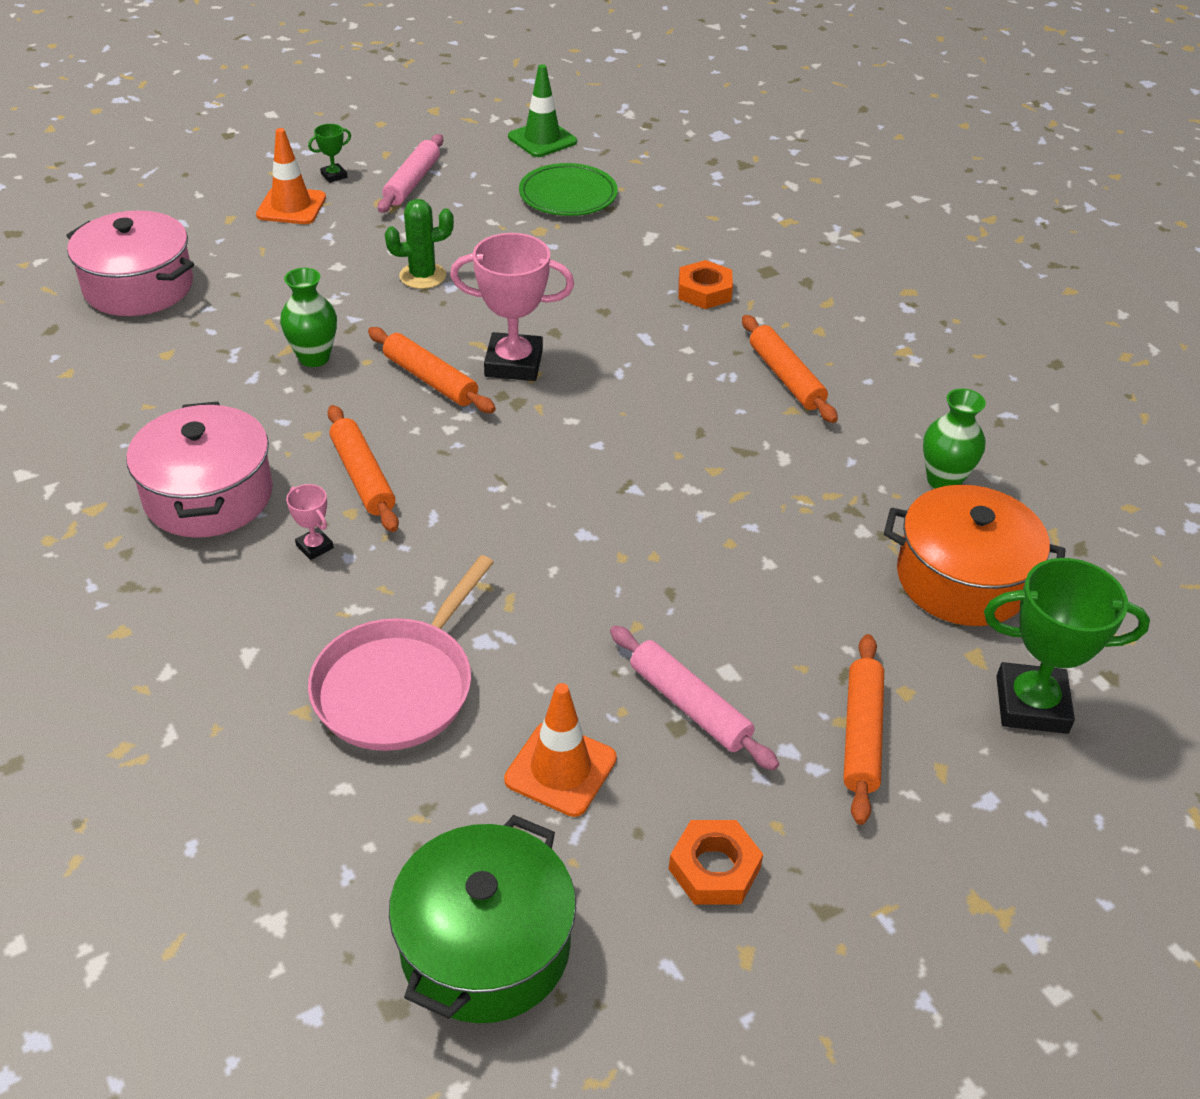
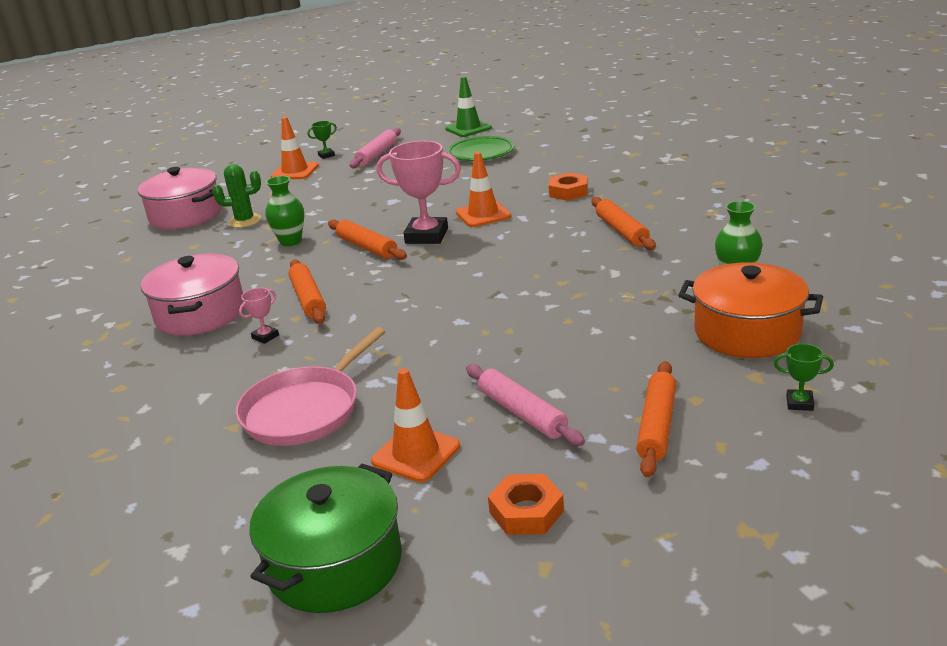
camera: 10 degrees right, 15 degrees down
(314, 547) = (265, 337): pink trophy -> pink trophy turned 75 degrees clockwise
(422, 276) = (373, 197): green cactus -> green cactus (245, 221)
(589, 327) = (483, 214): none -> orange traffic cone
(1031, 704) = (799, 403): green trophy -> green trophy, size x0.46

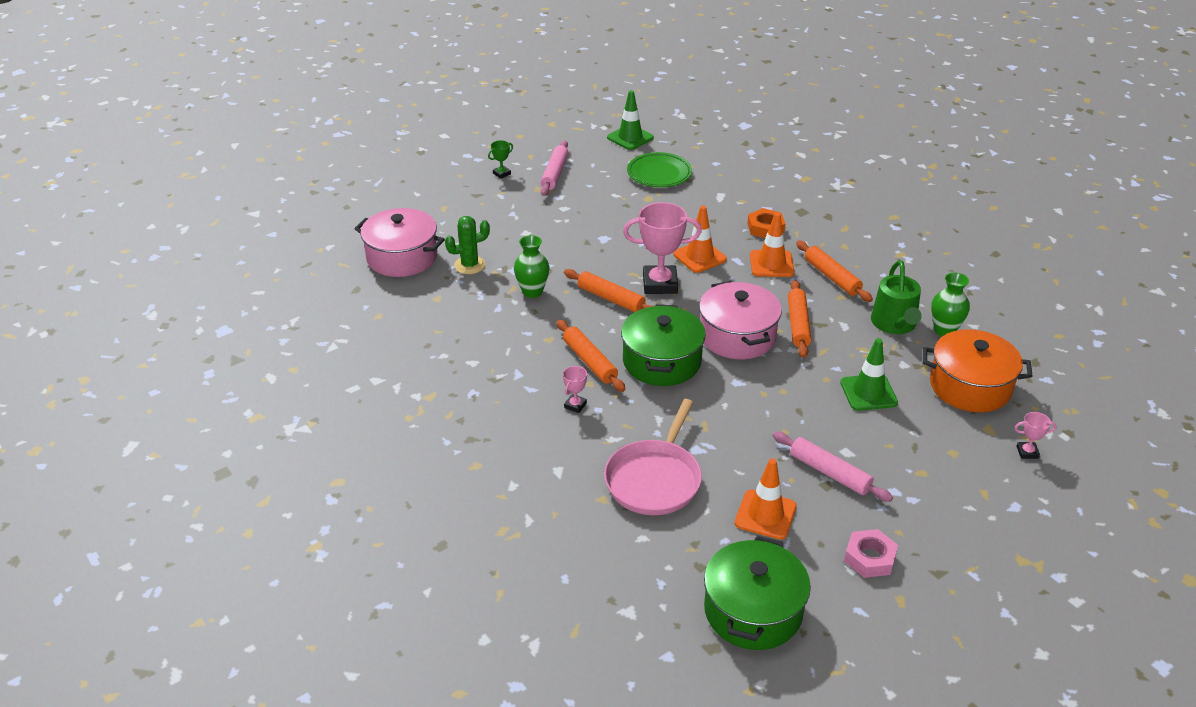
camera: 15 degrees left, 10 degrees up
(200, 314) = (498, 381): pink pot -> pink pot (737, 336)
(295, 171) = (481, 196): orange traffic cone -> orange traffic cone (771, 264)
(386, 300) = (661, 361): none -> green pot
(526, 511) = (870, 558): orange nut -> pink nut
(613, 335) = (868, 393): none -> green traffic cone
(657, 426) = (934, 478): orange rolling pin -> orange rolling pin (798, 324)
(676, 272) = (894, 324): none -> green watering can
(799, 403) = (1027, 452): green trophy -> pink trophy

